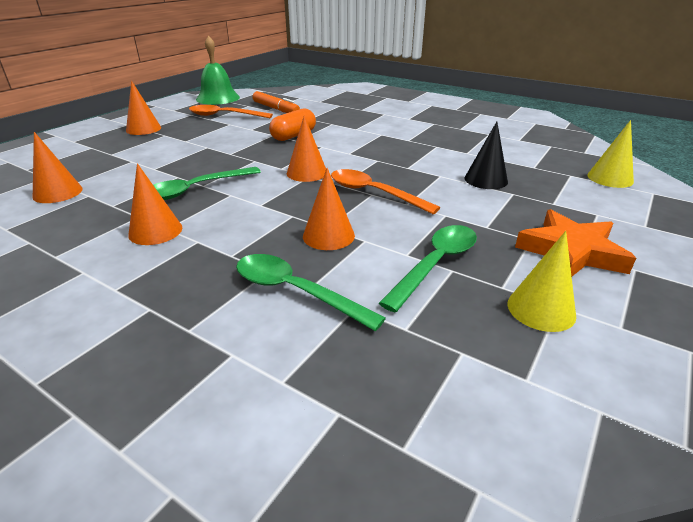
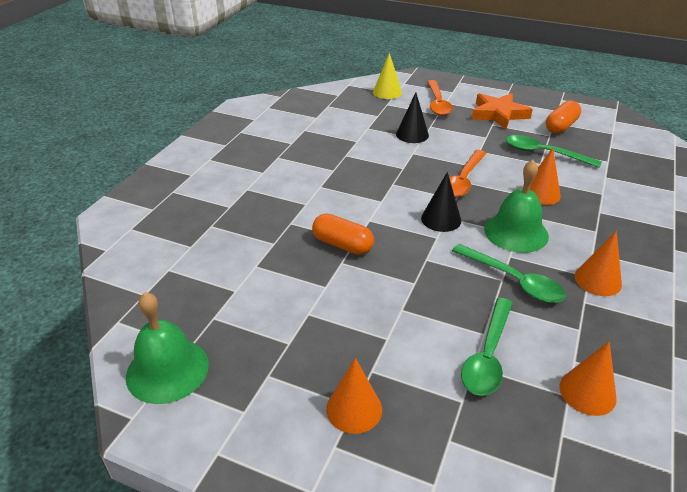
camera: 100 degrees left, 5 degrees up
(224, 116) = (271, 330): orange spoon -> orange spoon (438, 104)
(263, 204) = (516, 232): none -> green bell
(276, 109) = (232, 282): orange marker -> none
(295, 291) = (610, 197): green spoon -> green spoon (487, 356)
(307, 173) = (441, 219): orange cone -> black cone
(541, 309) = (561, 126): yellow cone -> orange capsule

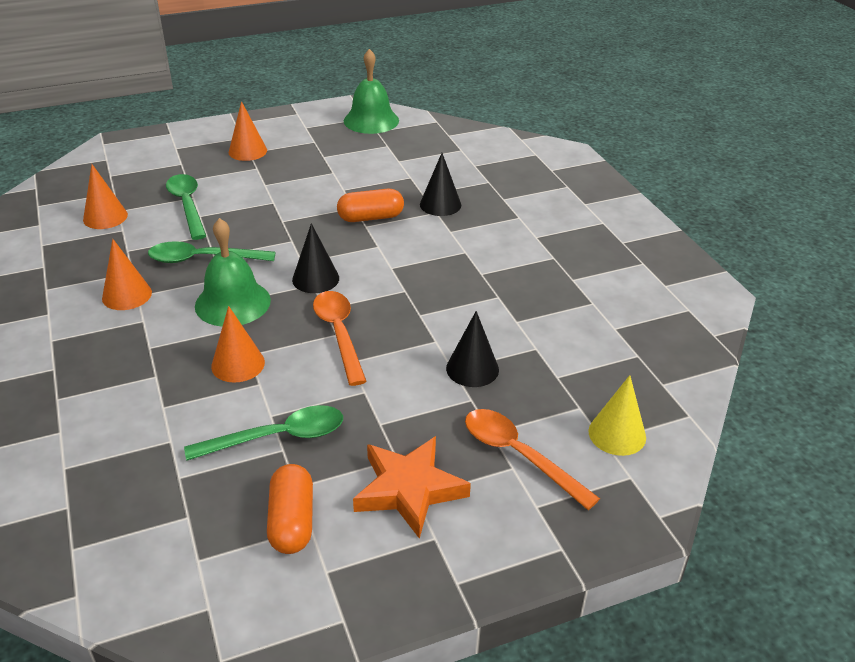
camera: 135 degrees right, 0 degrees up
(277, 226) = (440, 204): none -> black cone

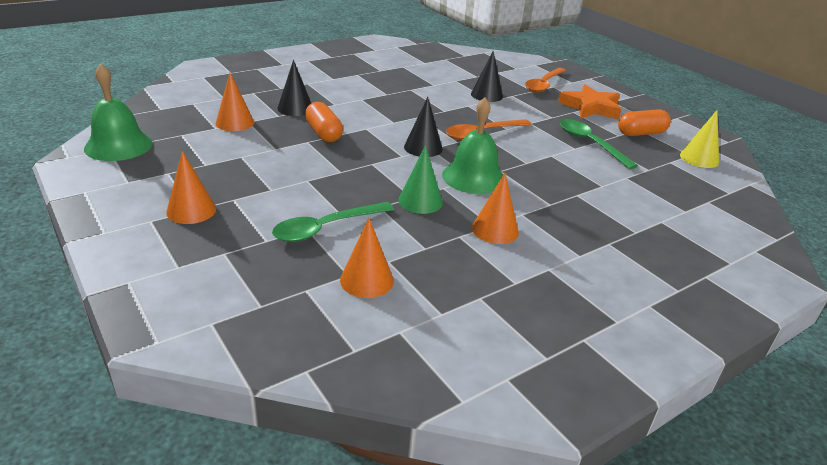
camera: 105 degrees left, 5 degrees down
(202, 259) = (420, 201): green spoon -> green cone
(238, 364) = (539, 165): orange cone -> orange cone (235, 122)
(617, 434) = (510, 65): yellow cone -> yellow cone (699, 158)

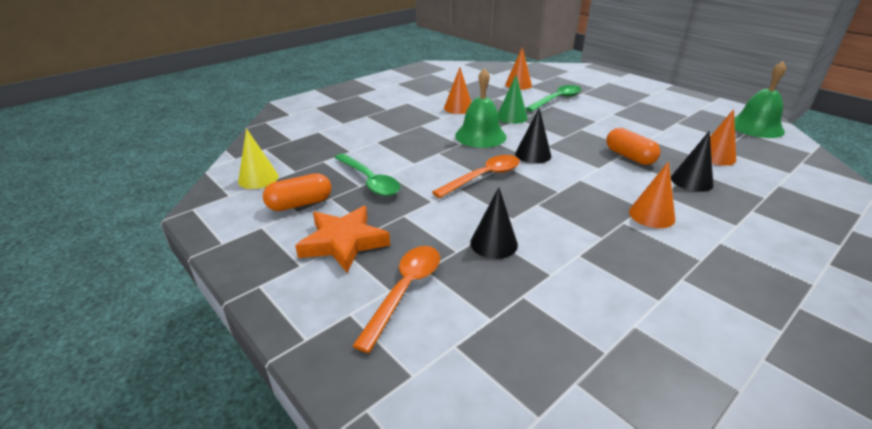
camera: 175 degrees right, 0 degrees up
(191, 210) = (639, 99): orange cone -> orange cone (651, 215)

